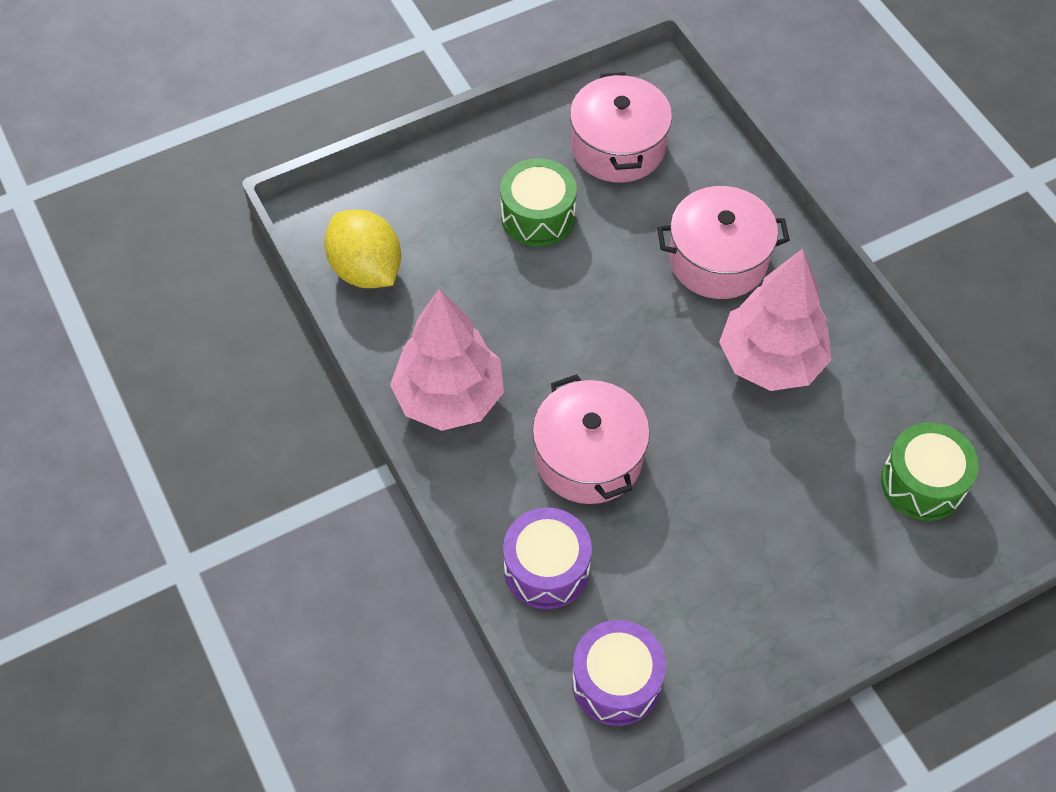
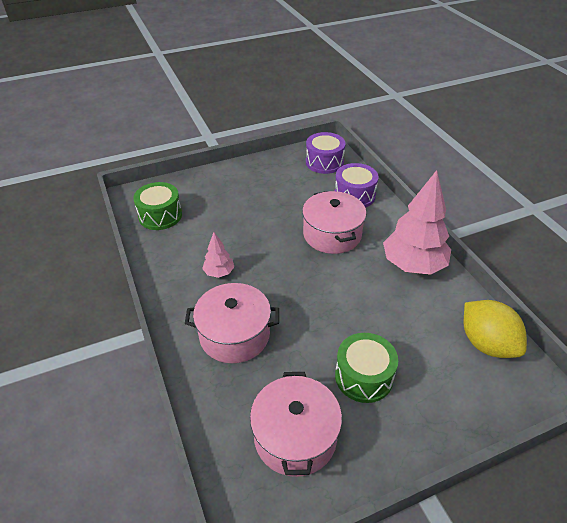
camera: 175 degrees left, 15 degrees down
(770, 361) = (219, 272): pink tree -> pink tree, size x0.48

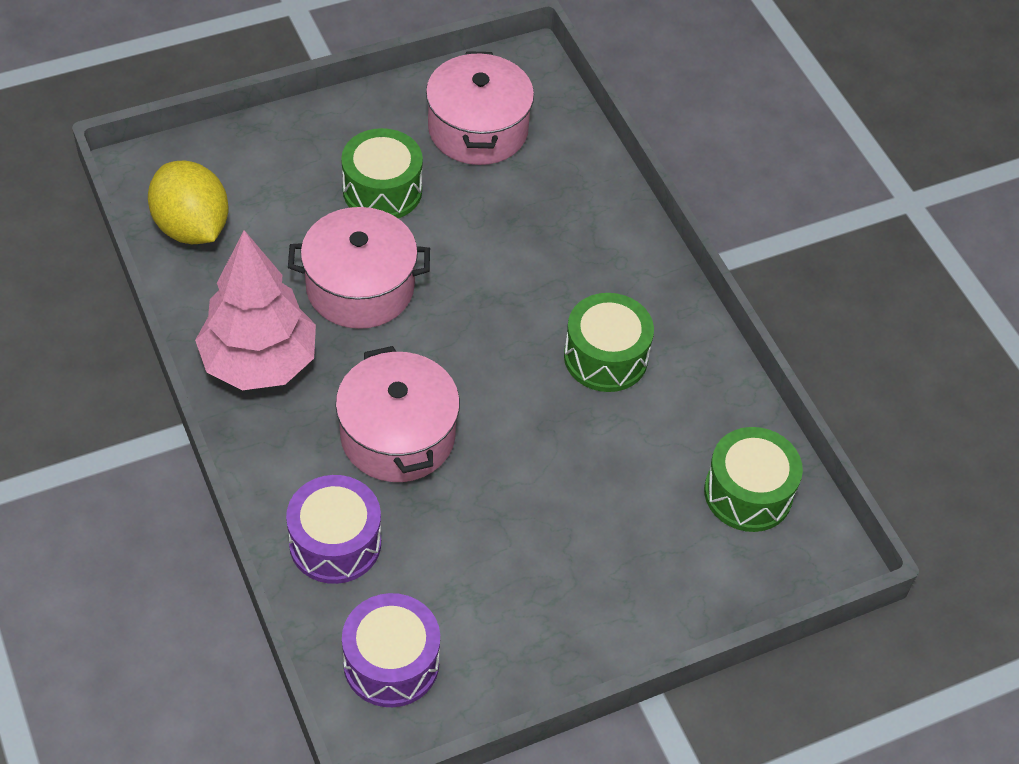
camera: 175 degrees right, 10 degrees up
(219, 272) = (605, 357): pink tree -> green drum
(234, 335) = (566, 251): pink pot -> pink pot (360, 287)

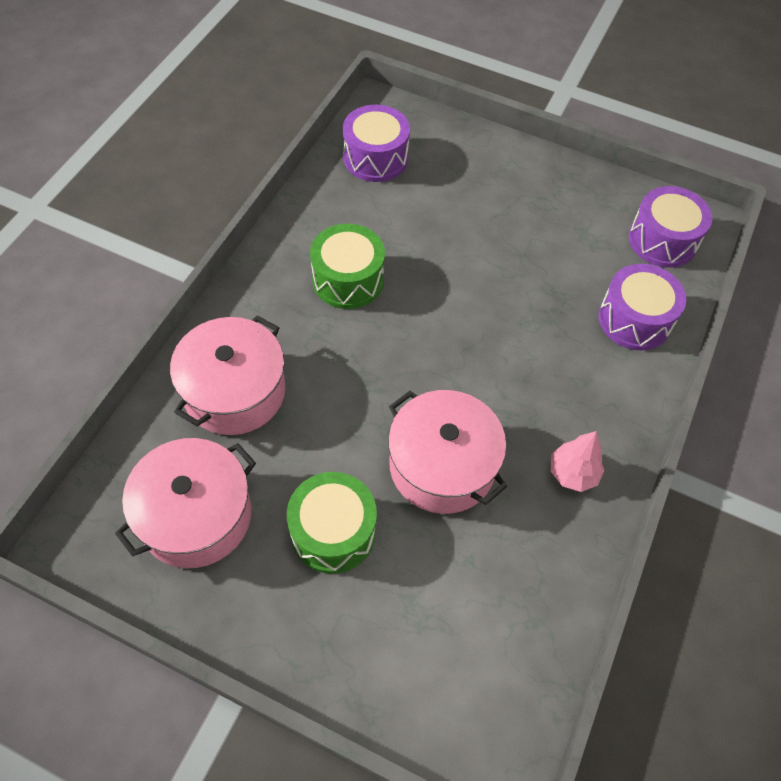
camera: 130 degrees left, 5 degrees up
(192, 227) = (515, 644): yellow lemon -> none
(259, 363) = (573, 473): pink tree -> pink tree, size x0.48
(398, 435) = (530, 345): pink pot -> pink pot (234, 391)
(748, 493) = (375, 158): green drum -> purple drum

